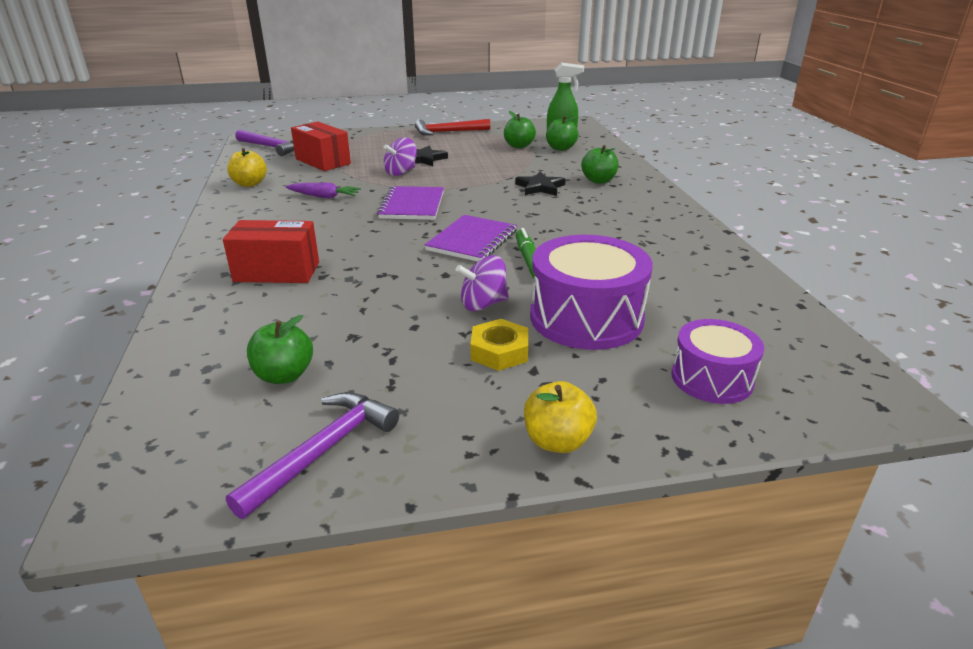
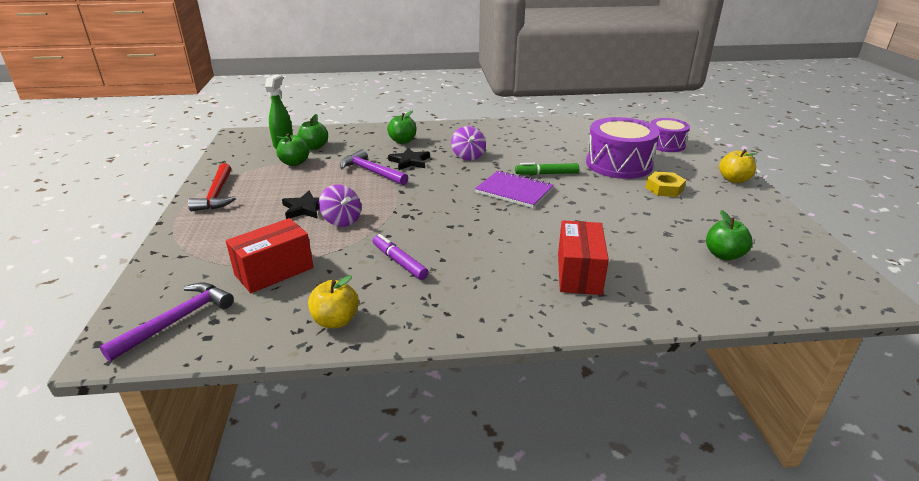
camera: 85 degrees left, 0 degrees up
(323, 451) = (782, 236): purple hammer -> purple hammer (371, 171)
(324, 196) = (399, 262): purple carrot -> purple marker
(412, 205) = (436, 214): purple notebook -> none
(483, 304) = (611, 191): purple spinning top -> purple spinning top (468, 156)

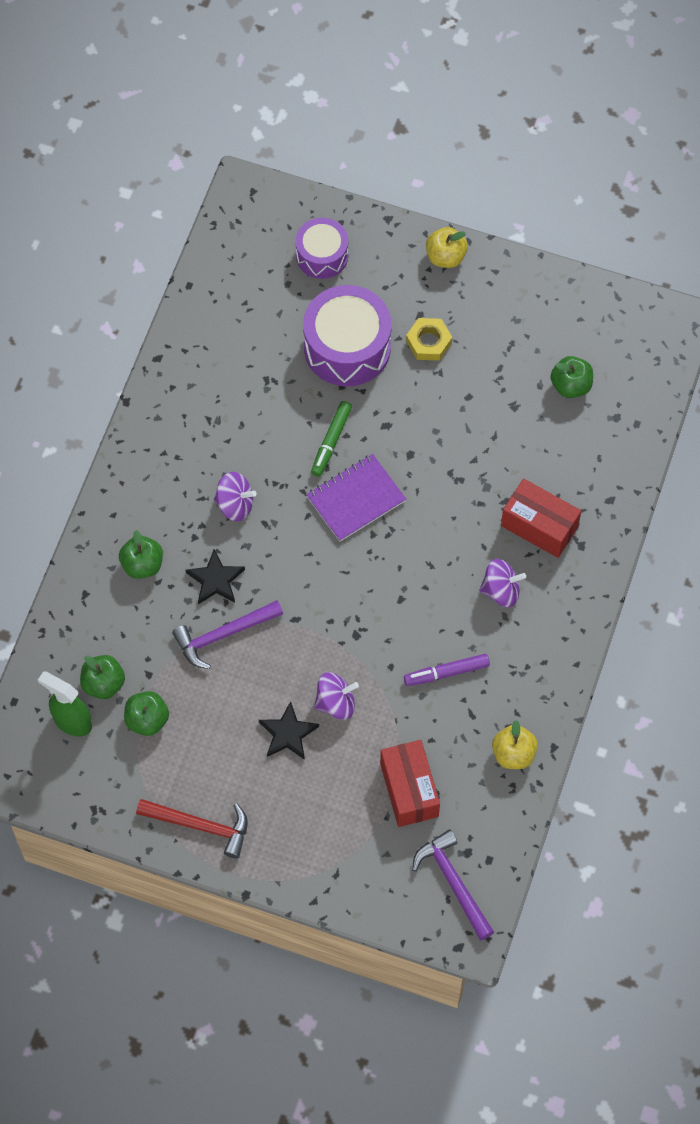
camera: 65 degrees left, 35 degrees up
(499, 269) = (501, 590): none -> purple spinning top

